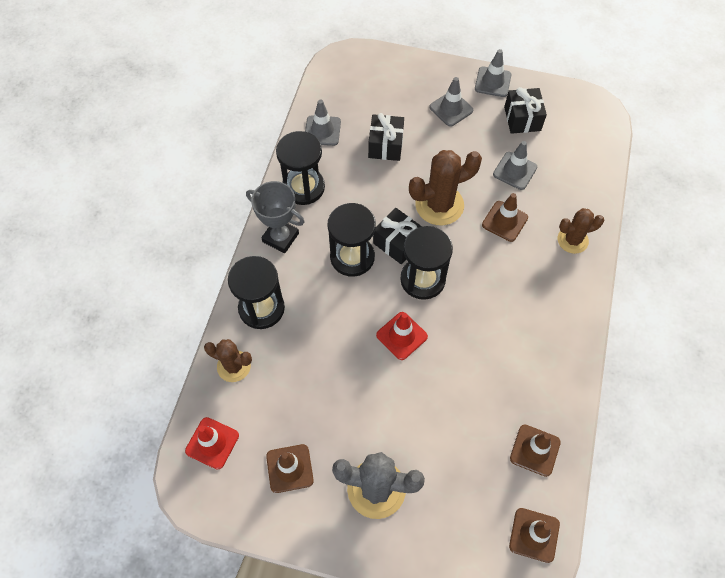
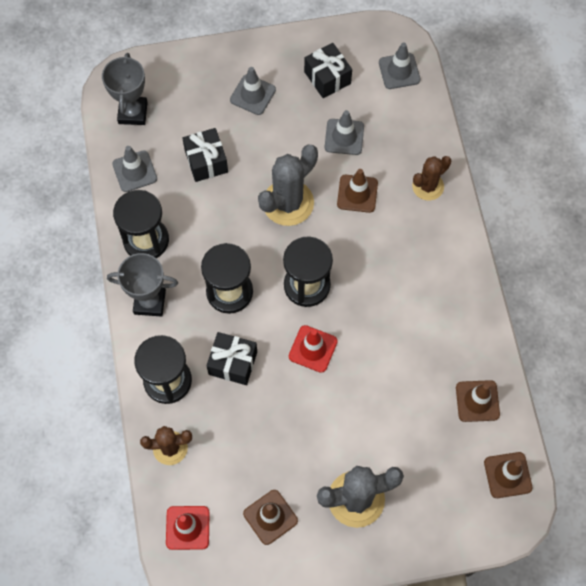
camera: 25 degrees left, 5 degrees up
(344, 86) = (133, 113): none -> grey trophy
(397, 243) = (266, 258): black gift -> black gift (233, 363)
(439, 205) = (288, 203): brown cactus -> grey cactus
(492, 82) = (281, 48): grey traffic cone -> grey traffic cone (399, 71)

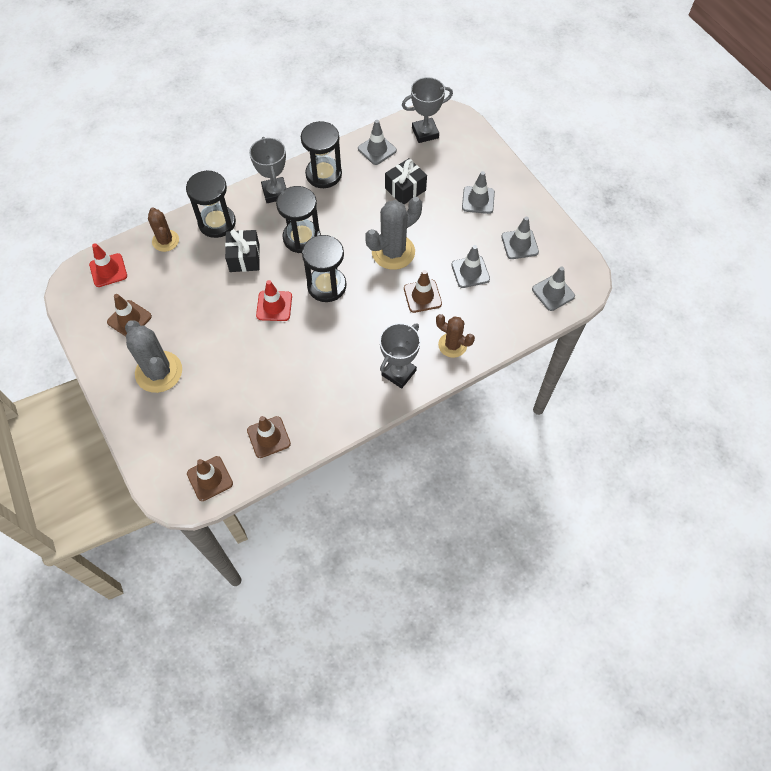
camera: 70 degrees right, 5 degrees down
(288, 203) = (393, 252): grey cactus -> grey cactus turned 60 degrees counterclockwise
(327, 78) = (519, 244): black gift -> grey traffic cone
(443, 248) = (399, 373): none -> grey trophy

